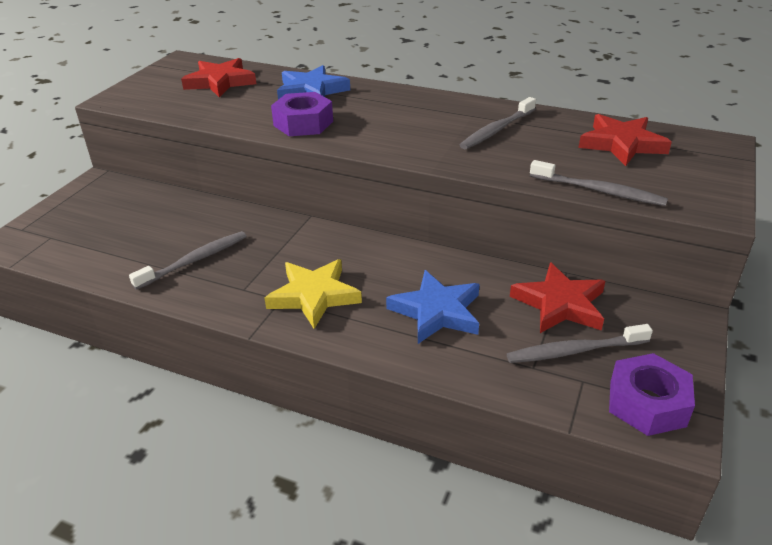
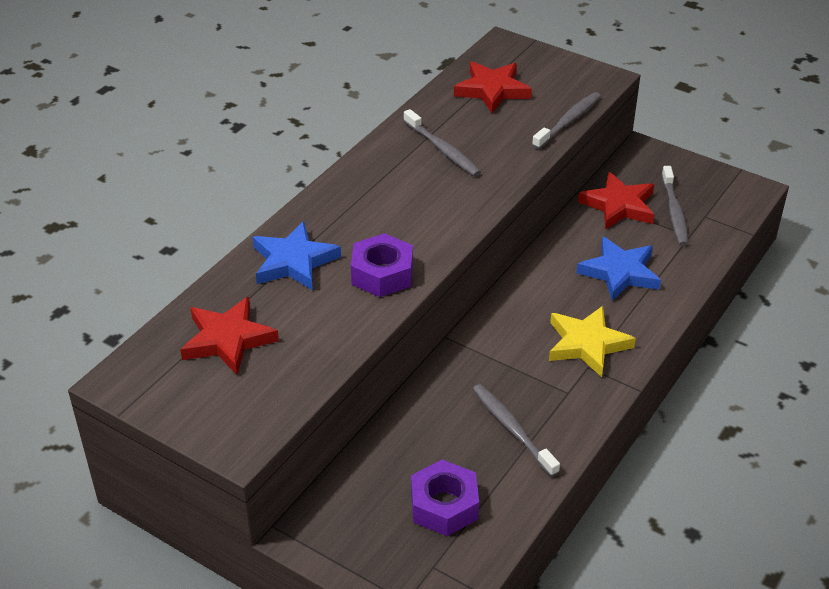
camera: 80 degrees left, 5 degrees up
(647, 403) = (728, 194): purple nut -> purple nut (444, 505)

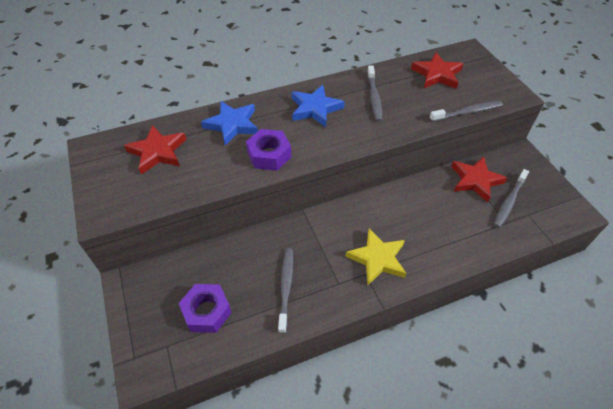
camera: 35 degrees right, 10 degrees up
(619, 272) = (438, 223): blue star -> blue star (315, 108)

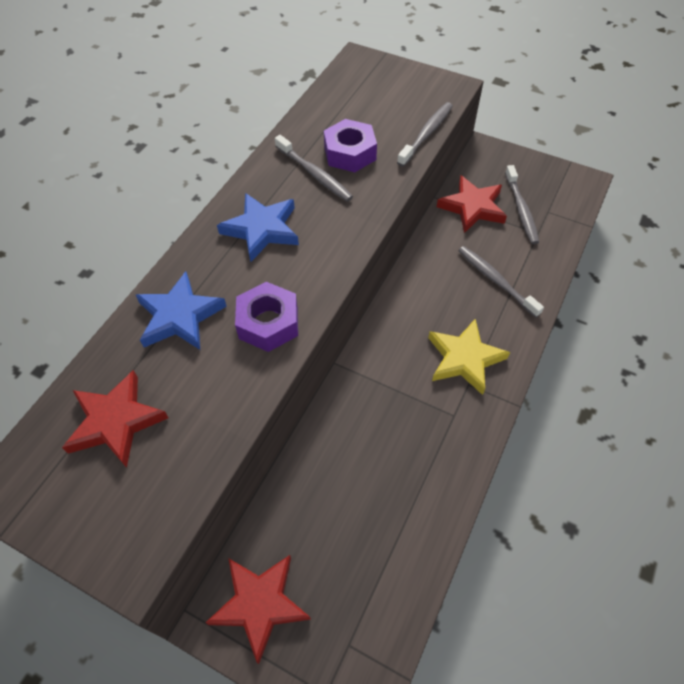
camera: 40 degrees left, 5 degrees up
(207, 311) = (352, 565): purple nut -> purple nut (350, 153)
(286, 287) = (407, 464): grey toothbrush -> grey toothbrush (496, 280)
(437, 74) = (353, 107): red star -> red star (260, 604)

